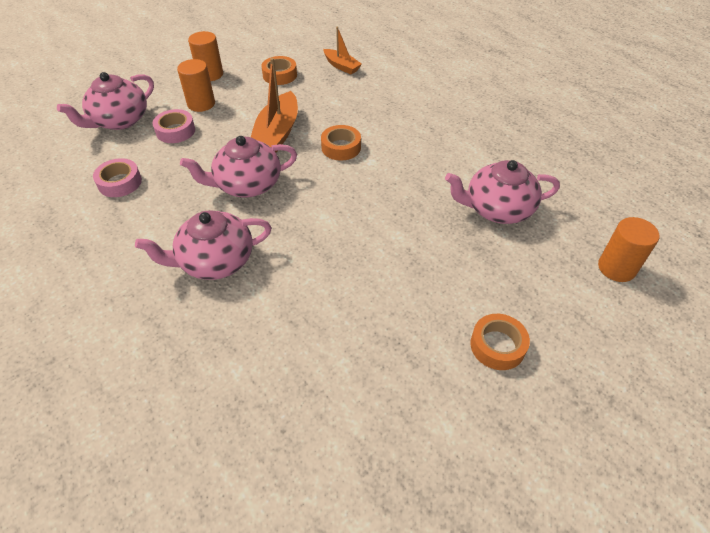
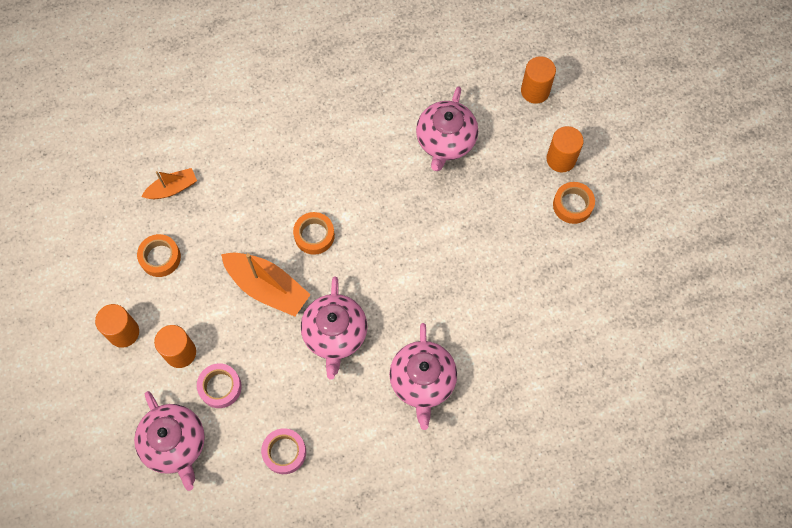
camera: 70 degrees left, 20 degrees up
(550, 317) = (561, 159): none -> orange cylinder

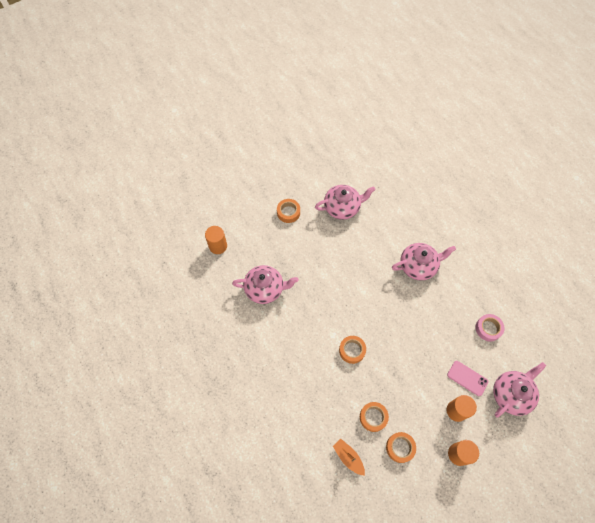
camera: 105 degrees left, 5 degrees down
(211, 235) = (373, 417): none -> orange tape
(220, 387) = (467, 378): pink tape -> pink phone
(267, 287) = (395, 369): orange boat -> none
(335, 334) = (409, 320): pink teapot -> pink teapot (342, 207)
(561, 159) = (261, 223): orange cylinder -> none

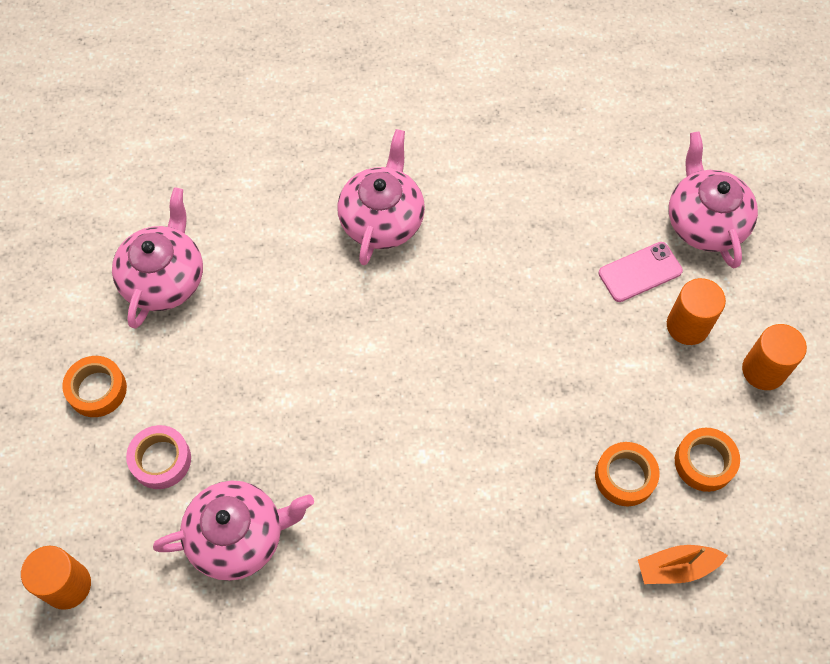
camera: 60 degrees left, 0 degrees up
(265, 289) = (238, 536): pink teapot -> pink teapot turned 45 degrees clockwise
(352, 350) = (475, 439): orange tape -> none
(488, 329) = (571, 183): pink tape -> pink tape (161, 460)

